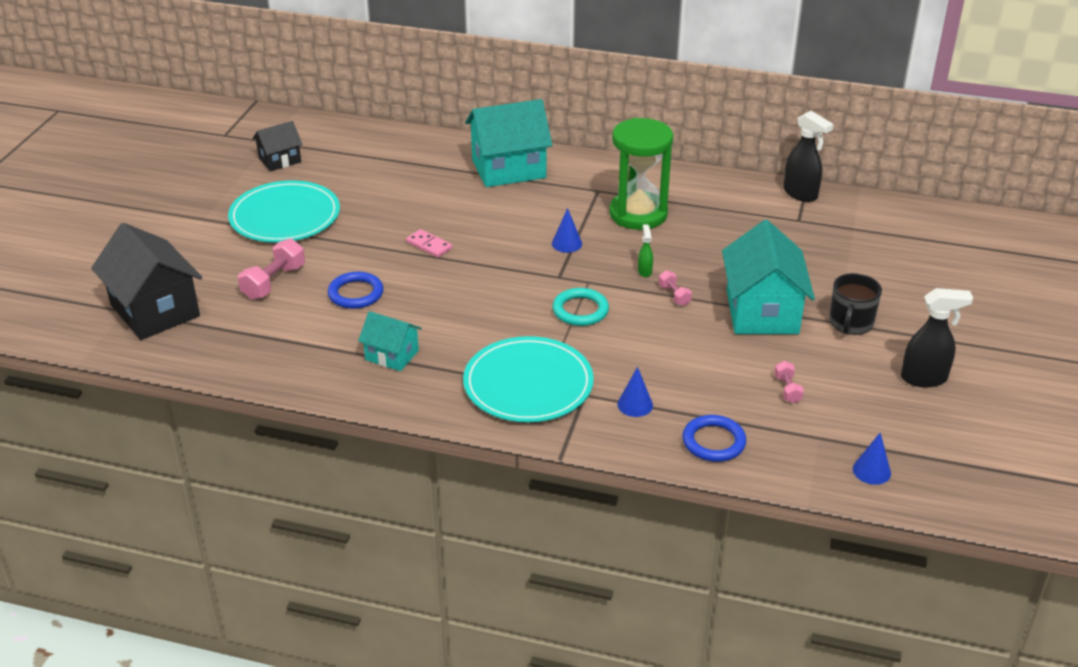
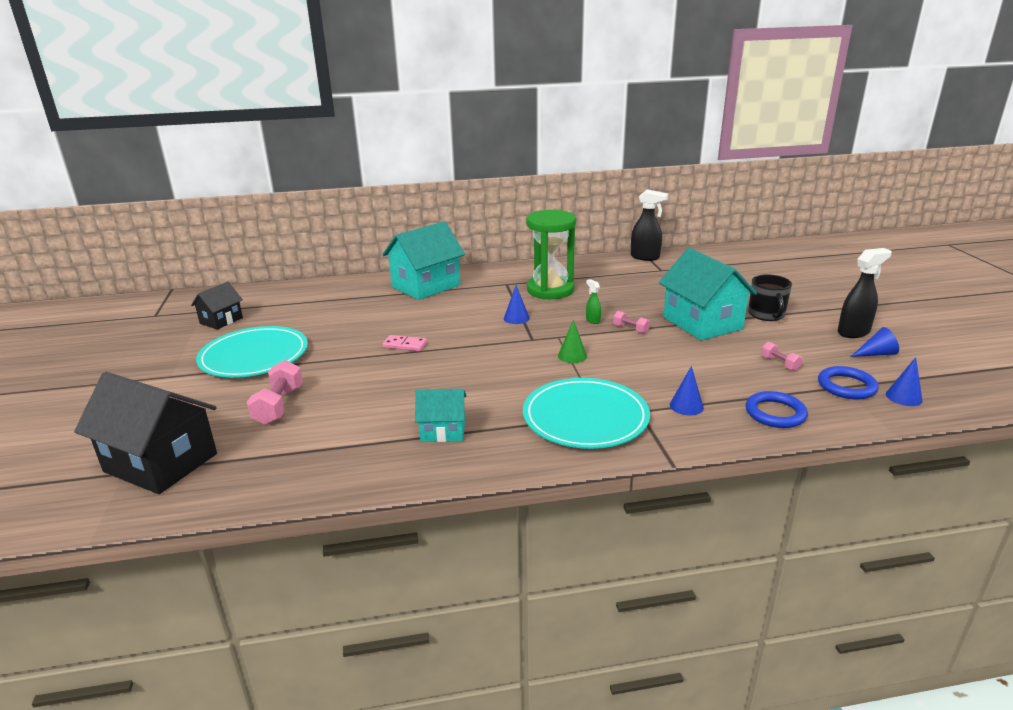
camera: 25 degrees left, 10 degrees down
(356, 294) = (368, 394): blue ring -> blue ring (846, 386)
(580, 310) = (572, 356): turquoise ring -> green cone
(912, 413) = (876, 354): none -> blue cone

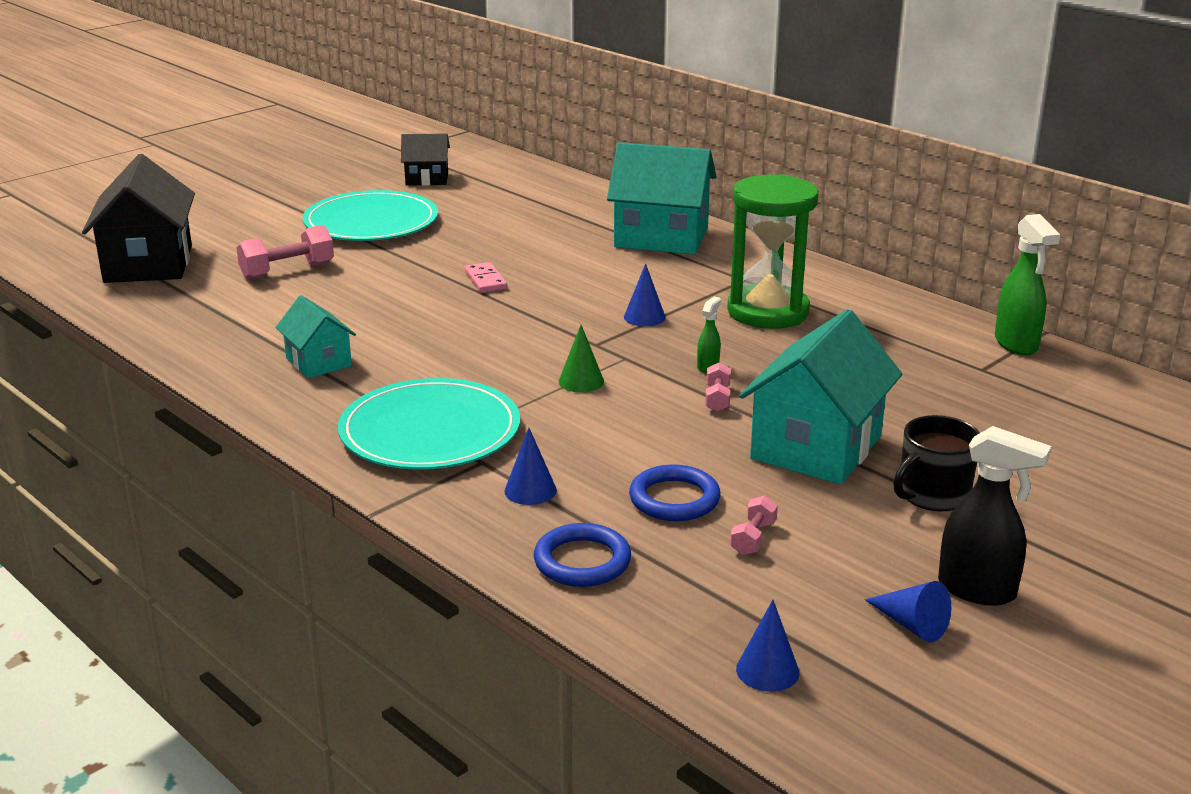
camera: 55 degrees right, 0 degrees up
(645, 257) = (1016, 344): black spray bottle -> green spray bottle
(846, 386) = (743, 610): blue ring -> blue ring (674, 499)

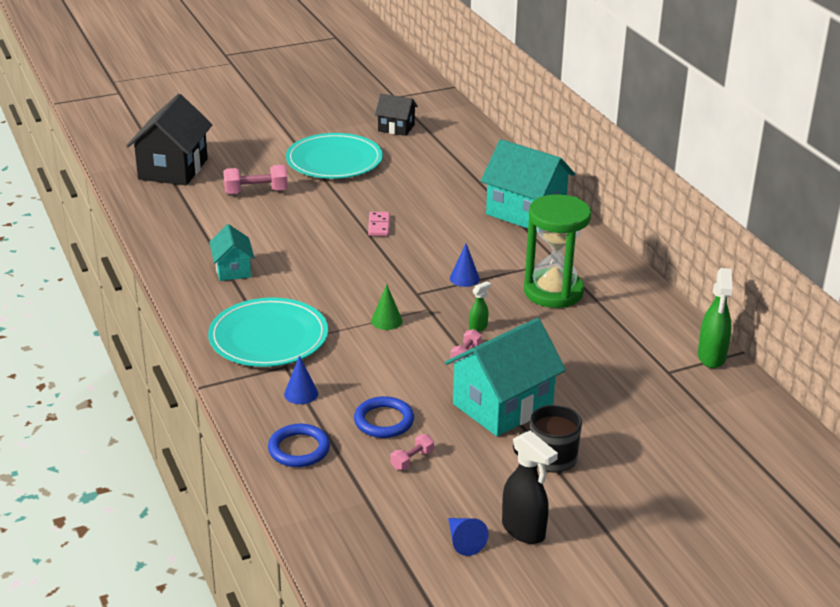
camera: 20 degrees right, 5 degrees up
(767, 670) = (355, 546): blue cone -> none

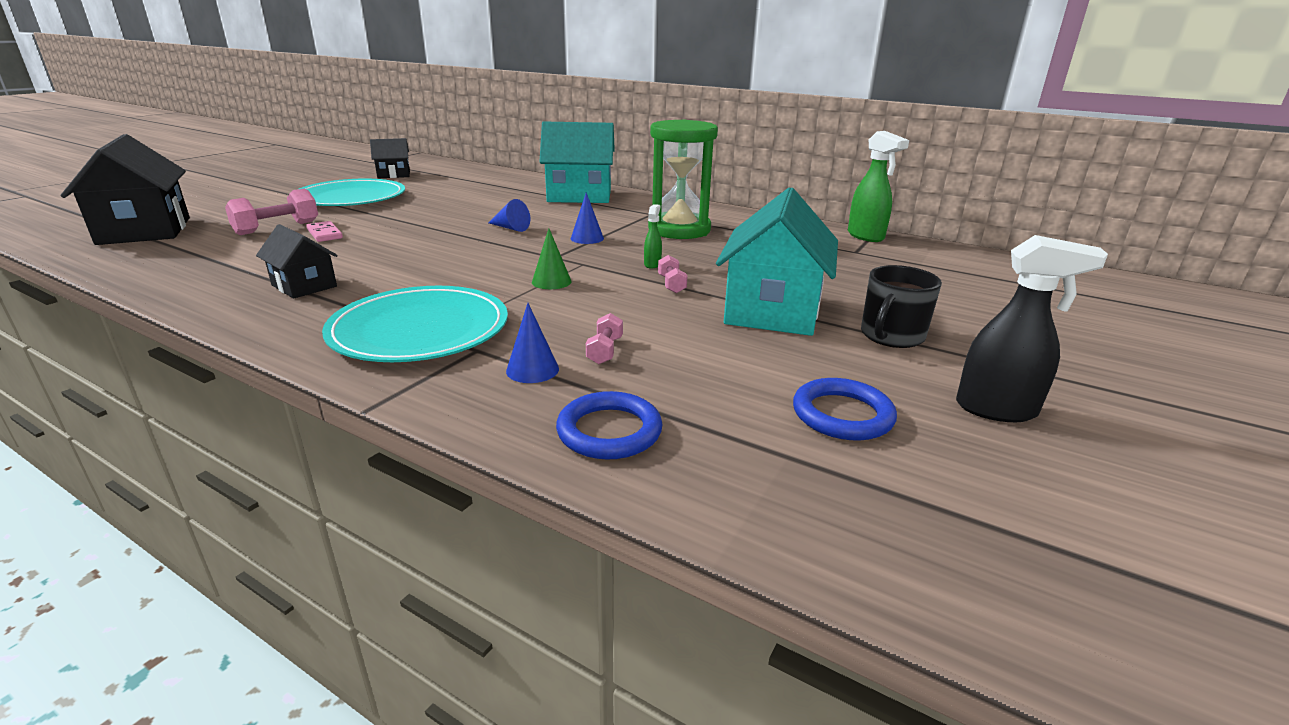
camera: 35 degrees left, 5 degrees down
(233, 270) = (304, 286): turquoise house -> black house
(378, 226) = (451, 225): pink domino -> pink domino (324, 234)
(384, 421) = (674, 362): blue ring -> blue ring (842, 415)
(412, 460) = (766, 388): pink dumbbell -> pink dumbbell (605, 351)
(463, 541) = (969, 451): blue cone -> blue cone (510, 228)

